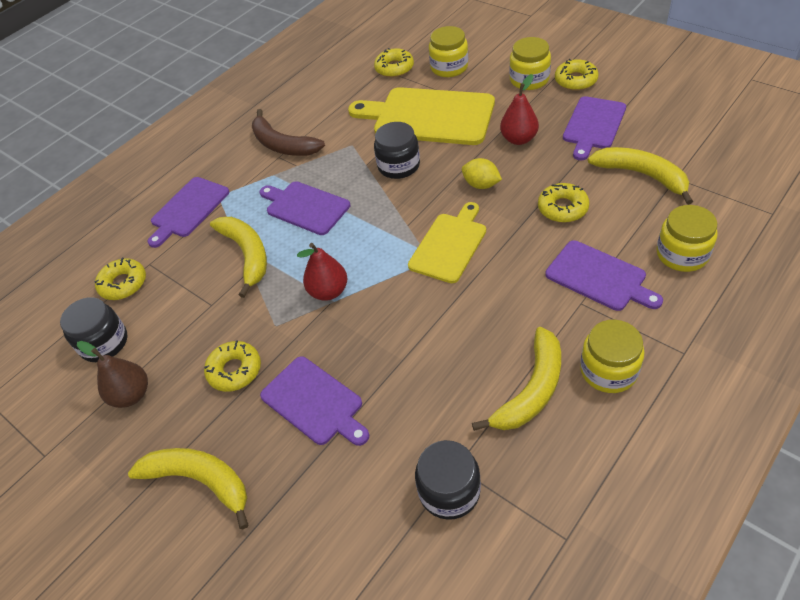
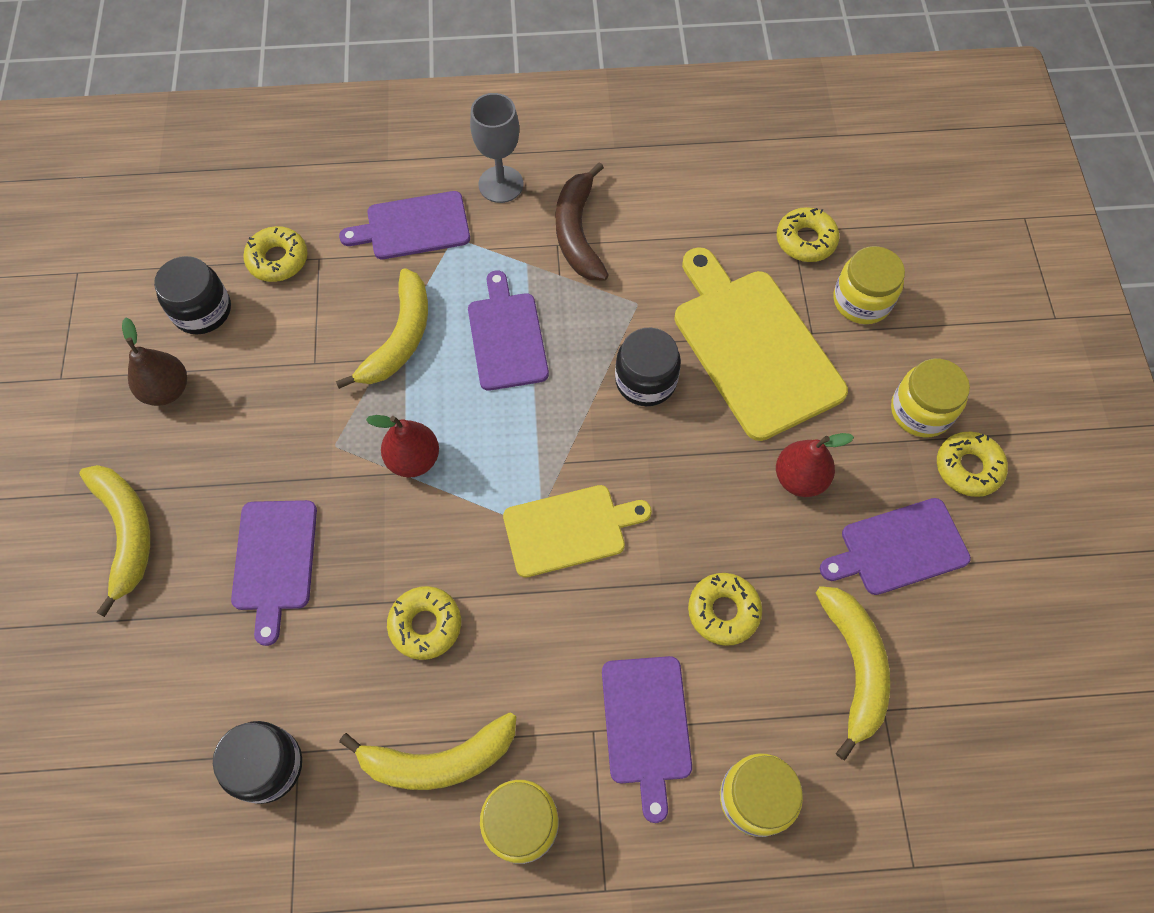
camera: 40 degrees right, 15 degrees up
(214, 159) = (501, 184): none -> grey goblet
(235, 370) = (257, 455): yellow donut -> yellow donut (425, 625)
(481, 185) = (688, 493): yellow lemon -> none

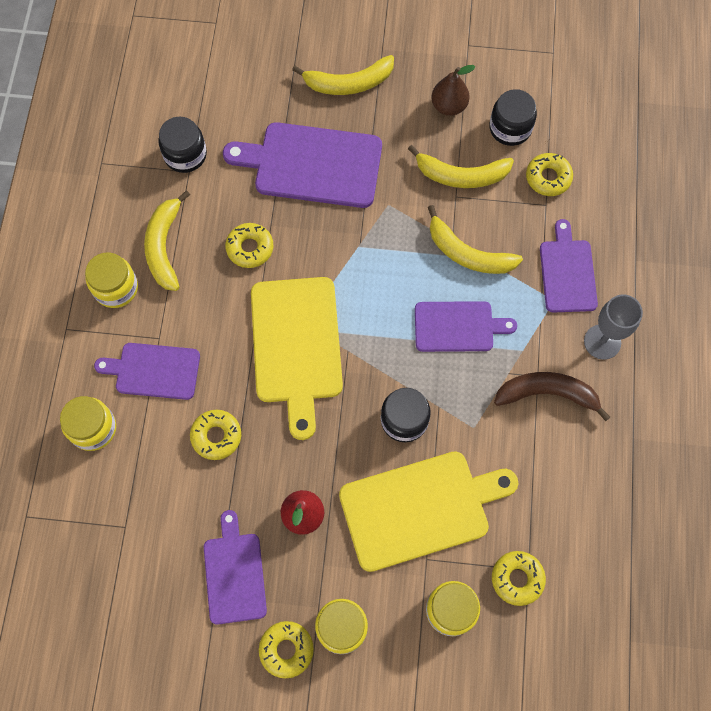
camera: 100 degrees right, 5 degrees up
(274, 561) = (312, 164): purple cutting board -> purple cutting board, size x1.63
(413, 459) = (368, 253): red pear -> none
(569, 529) = (296, 346): yellow cutting board -> yellow cutting board, size x1.63
(854, 667) = (158, 515): yellow banana -> yellow banana (461, 175)

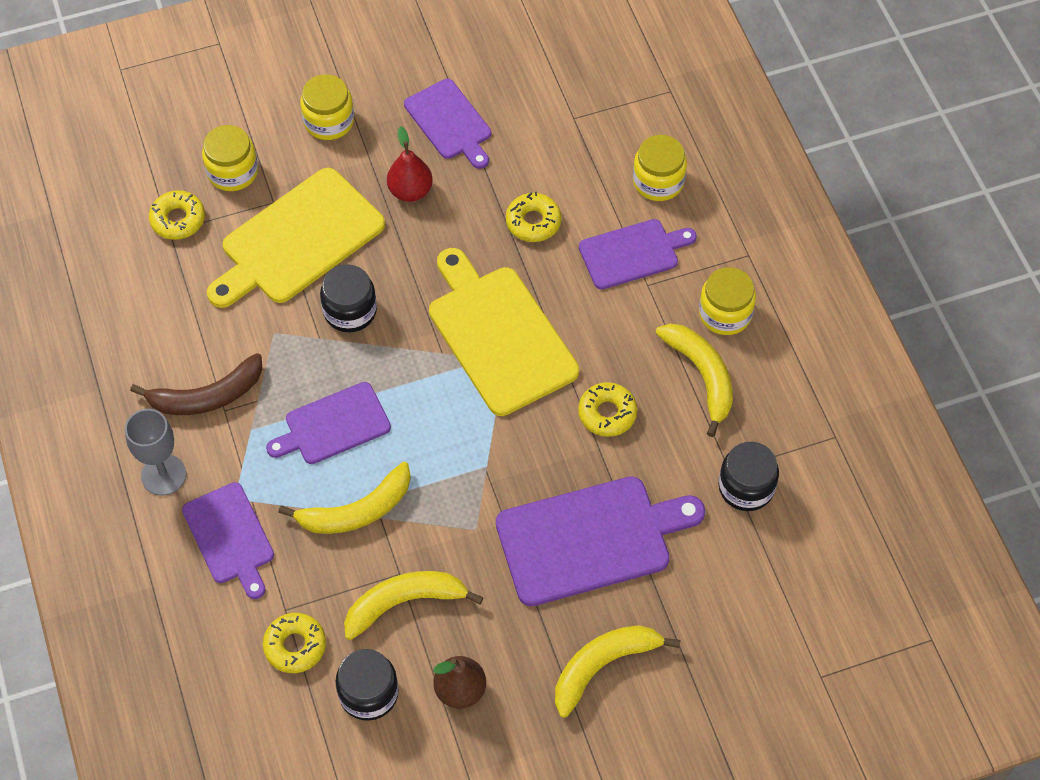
camera: 155 degrees right, 10 degrees down
(286, 649) = (371, 87): yellow donut -> none
(467, 253) = (356, 511): yellow banana -> yellow banana turned 150 degrees clockwise

